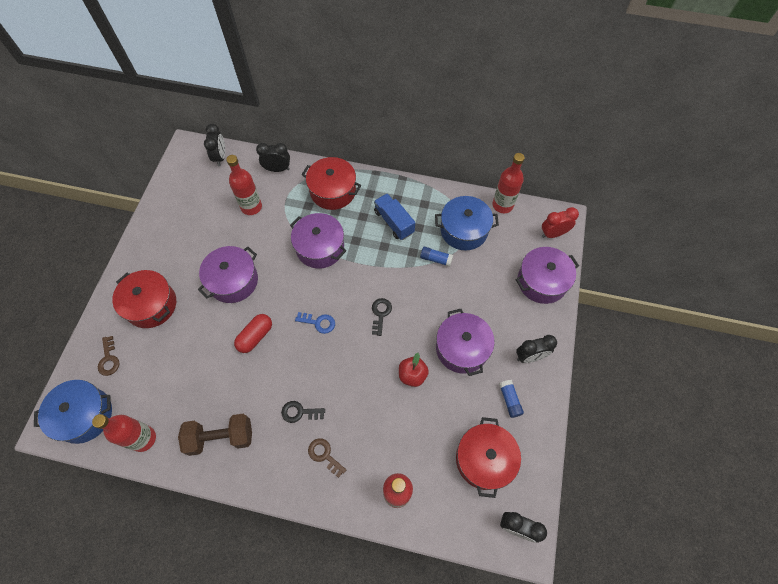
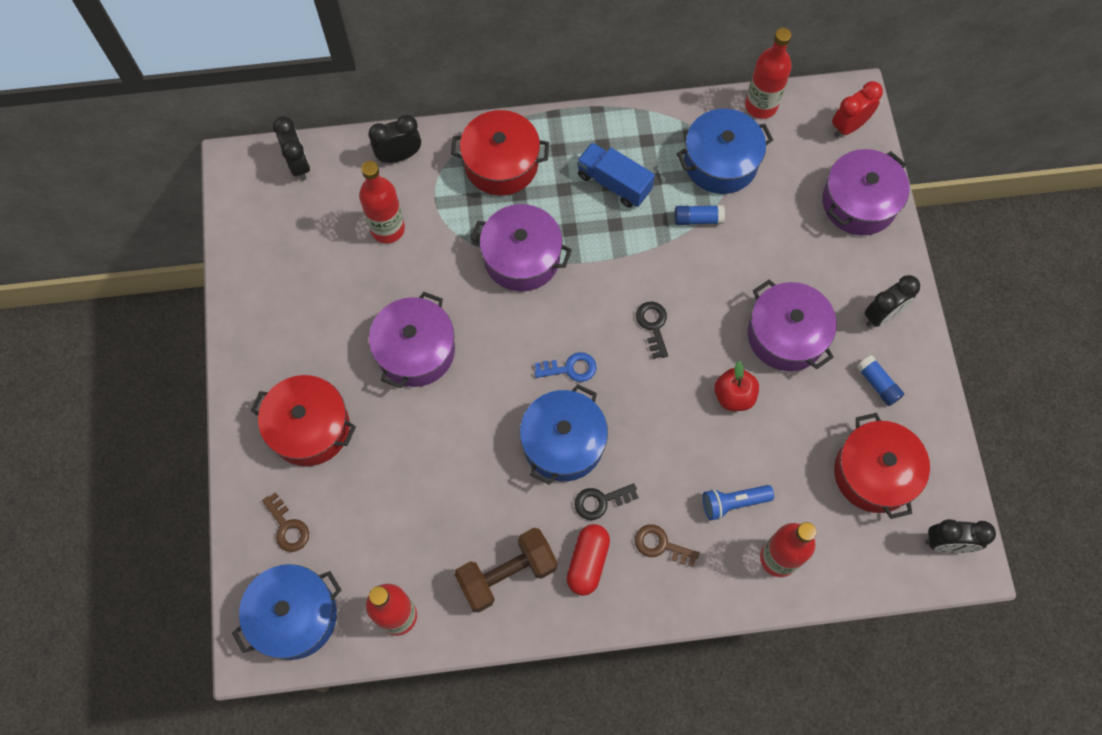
camera: 20 degrees left, 5 degrees up
(255, 336) = (488, 419): red capsule -> red capsule (587, 562)
(293, 367) = (563, 443): none -> blue pot
(383, 445) = (733, 503): none -> blue flashlight

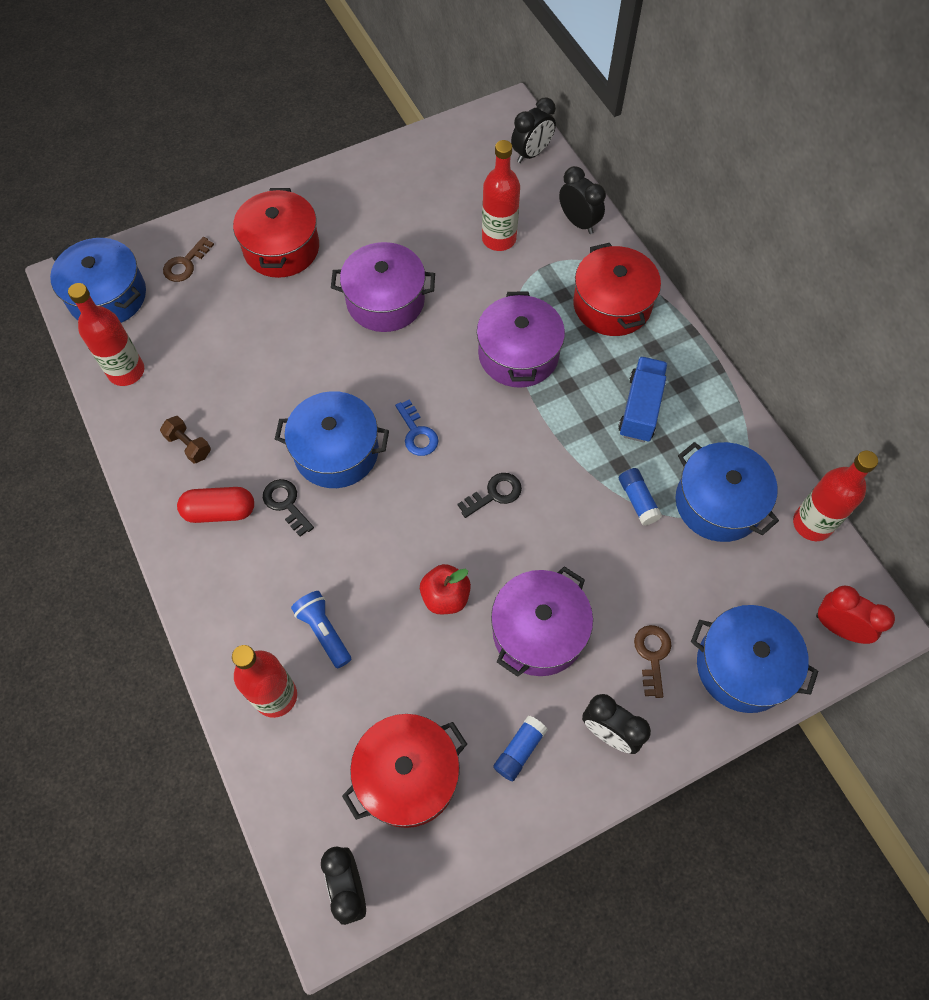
camera: 70 degrees right, 5 degrees down
(507, 574) = (189, 445): brown dumbbell -> brown dumbbell, size x0.52
(661, 545) = (256, 573): brown key -> brown key (652, 655)
(859, 203) = (743, 666): purple pot -> blue pot

